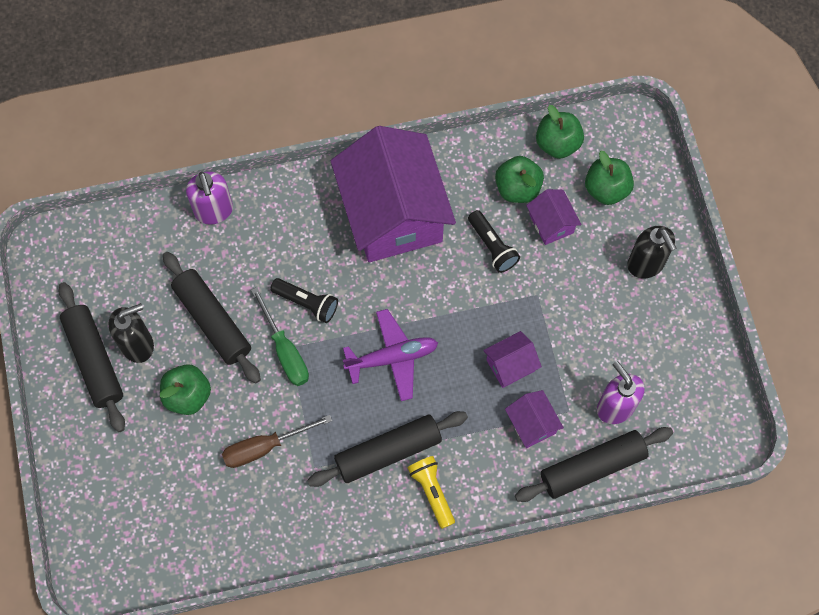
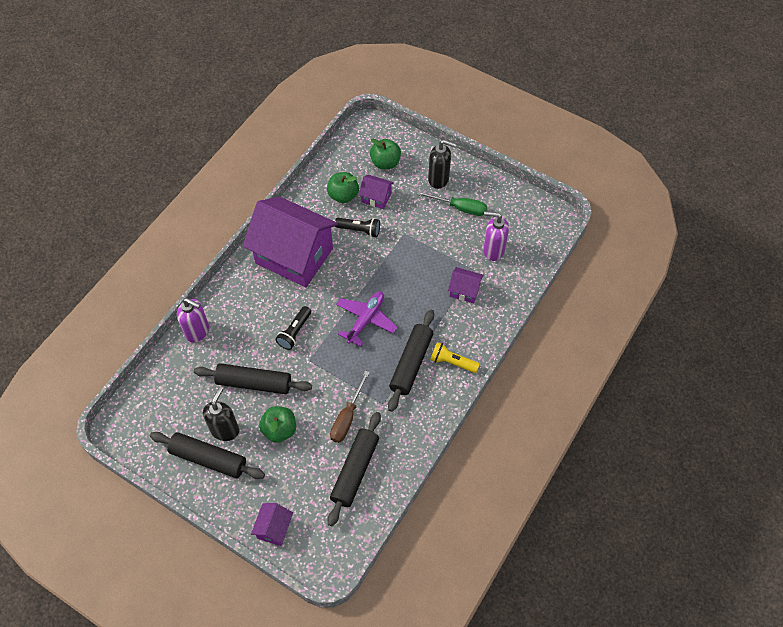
camera: 45 degrees left, 10 degrees down
(285, 351) = (308, 363): green screwdriver -> green screwdriver (460, 208)
(307, 303) = (295, 332): black flashlight -> black flashlight turned 135 degrees clockwise
(510, 365) = (426, 274): purple house -> purple house (274, 528)
(557, 143) = (341, 161): green apple -> none
(592, 467) = (512, 284): black rolling pin -> black rolling pin (355, 471)

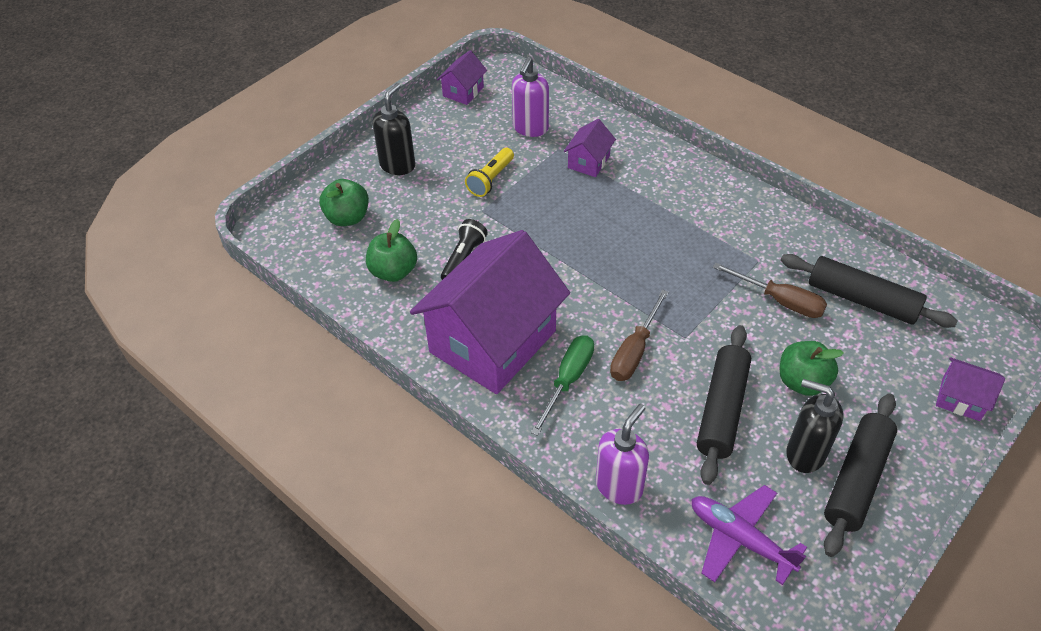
camera: 80 degrees left, 10 degrees down
(295, 332) = (634, 351): black flashlight -> brown screwdriver
(366, 320) = (622, 266): purple plane -> purple plane (740, 539)
(376, 197) = (409, 234): purple house -> purple house (463, 91)
(411, 363) = (697, 225): black rolling pin -> none
(452, 362) = (697, 186): yellow flashlight -> yellow flashlight (491, 179)
(460, 208) = (453, 150): green screwdriver -> green screwdriver (568, 380)

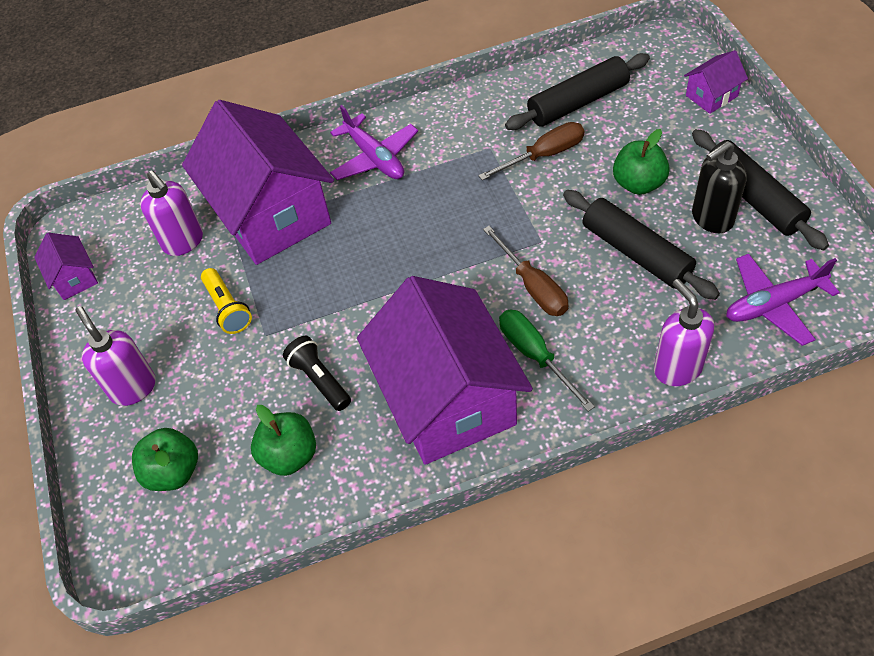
camera: 55 degrees left, 5 degrees up
(397, 165) = (133, 388): black soap dispenser -> purple soap dispenser
(588, 162) = (271, 214): purple house -> purple house, size x2.40
(689, 194) = (375, 158): none -> purple plane

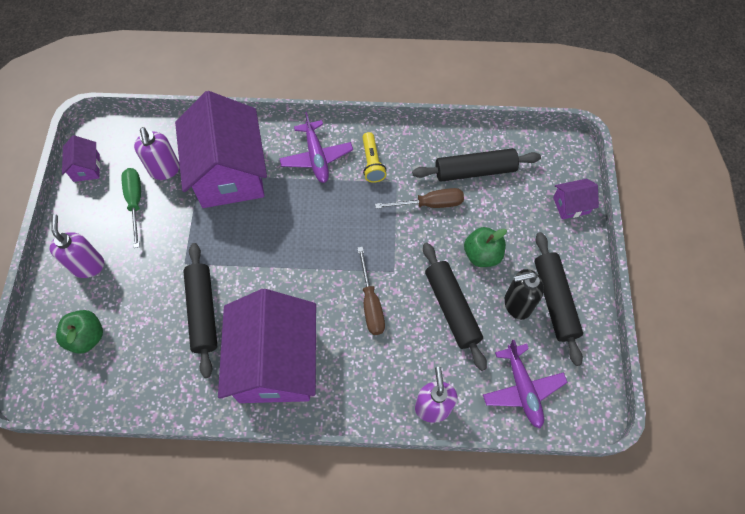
camera: 15 degrees right, 10 degrees up
(227, 308) = (170, 233): yellow flashlight -> yellow flashlight (372, 163)
(289, 455) = (160, 357): green apple -> none
(319, 380) = (203, 312): black flashlight -> black rolling pin
(535, 355) = (346, 356): green screwdriver -> green screwdriver (135, 202)
(773, 304) = (522, 389): purple plane -> purple plane turned 105 degrees counterclockwise

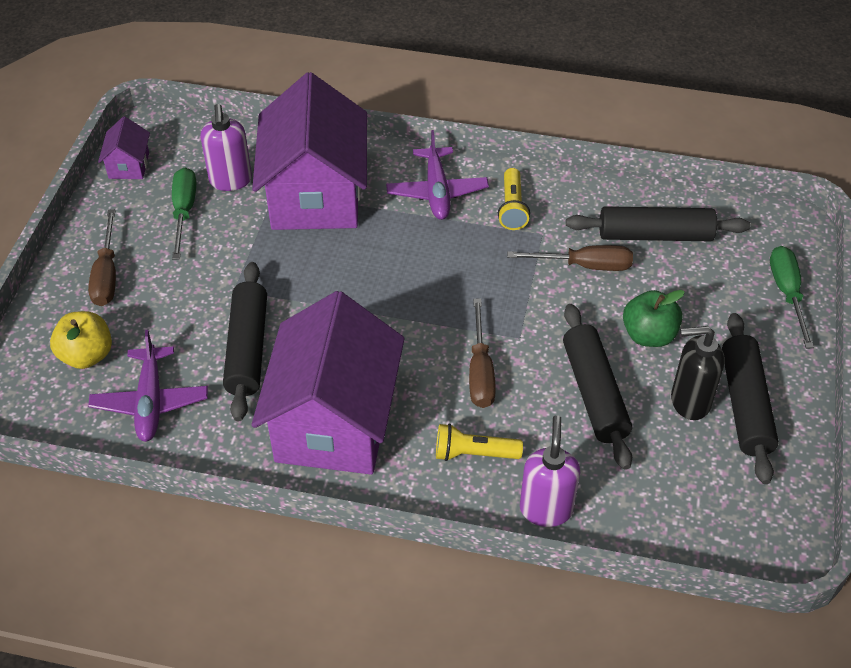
camera: 10 degrees right, 15 degrees down
(87, 337) = (87, 355): green apple -> yellow apple
(88, 265) = (107, 275): purple soap dispenser -> brown screwdriver
(377, 371) = (474, 453): none -> yellow flashlight
(522, 389) = (681, 506): purple plane -> purple plane (150, 402)
(571, 205) = (787, 293): purple house -> green screwdriver

